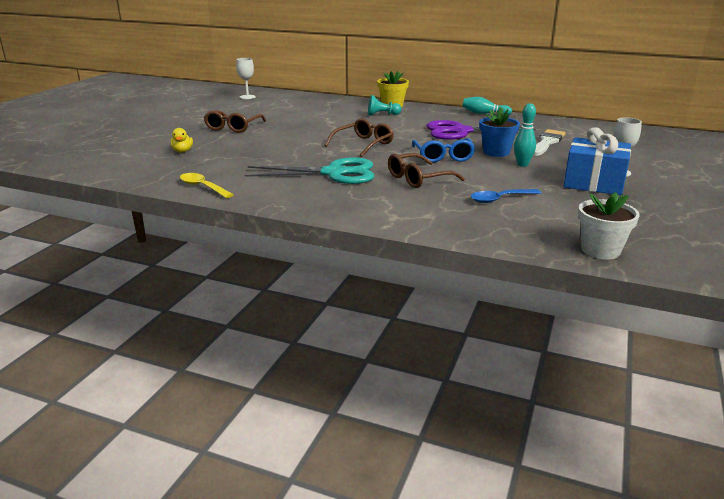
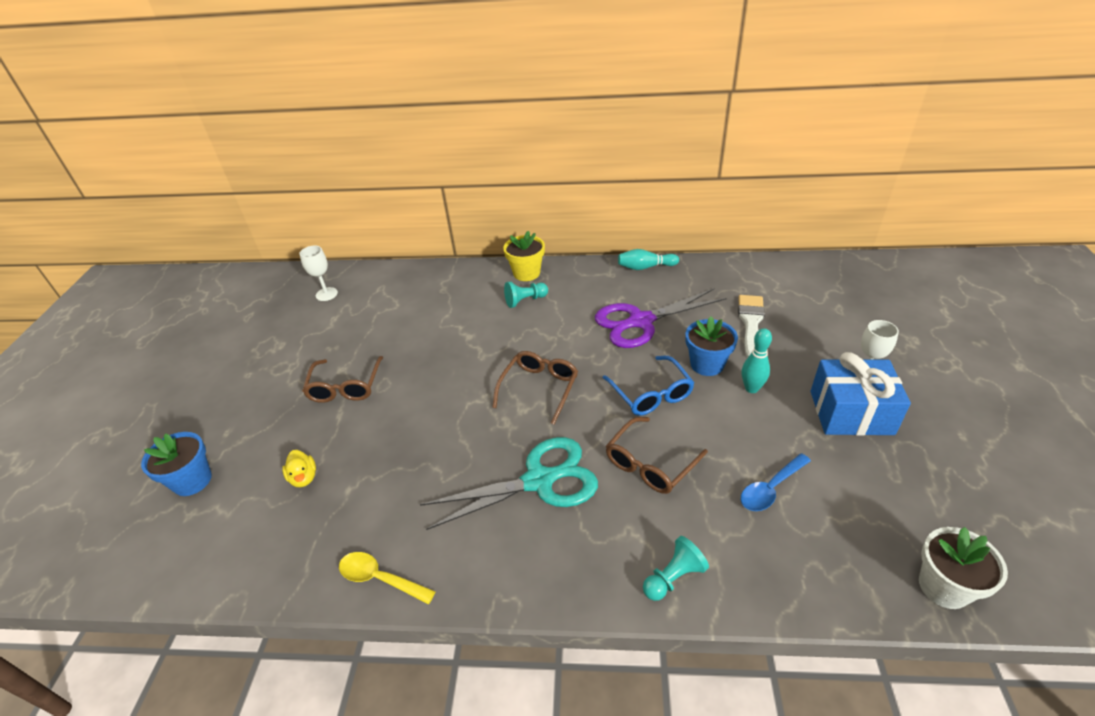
camera: 15 degrees left, 15 degrees up
(115, 143) = (192, 481): none -> blue flower pot
(397, 216) = (673, 577): none -> turquoise pawn

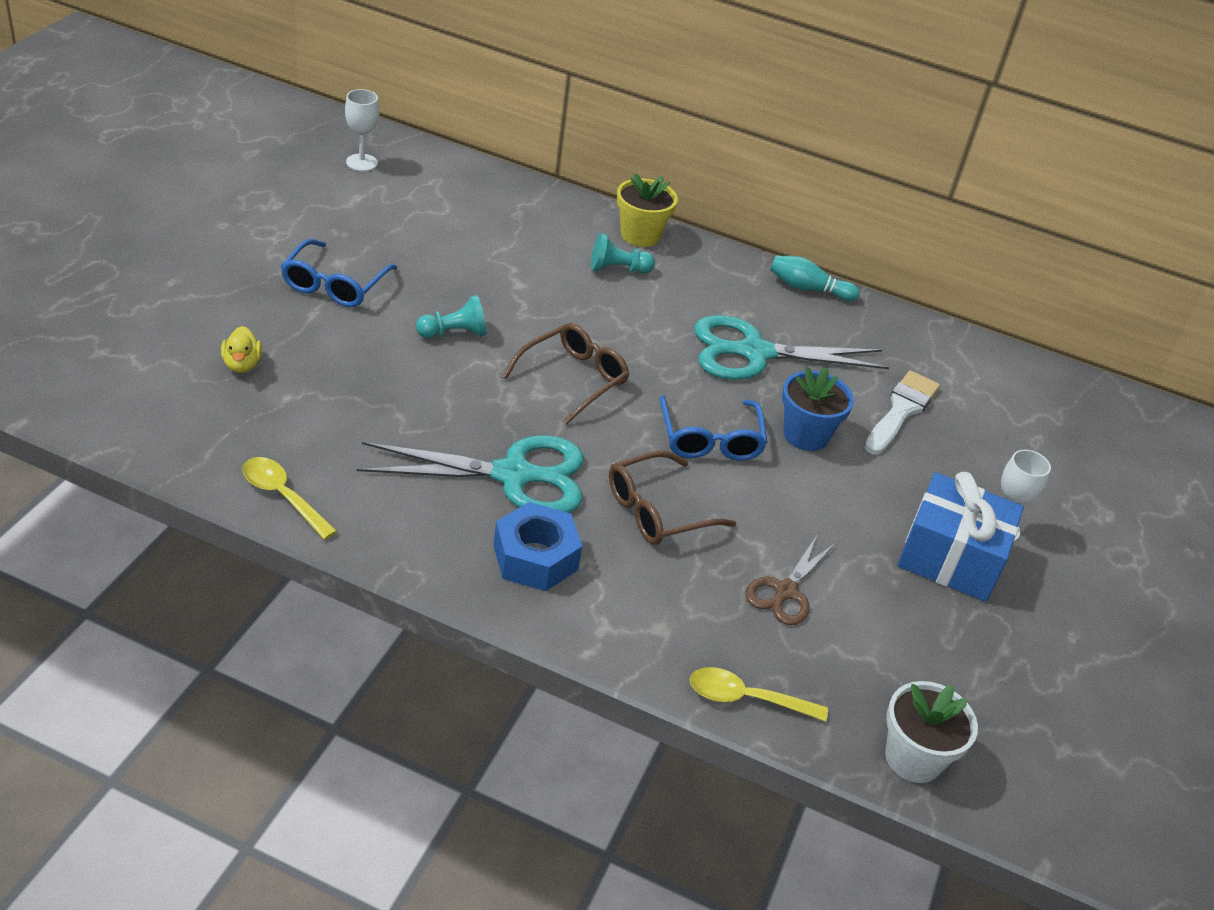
camera: 10 degrees right, 0 degrees up
(192, 481) = (115, 318): blue flower pot -> none
(345, 387) = (334, 285): brown glasses -> blue glasses
(590, 543) = (535, 557): none -> blue nut
(640, 322) = (753, 353): purple scissors -> turquoise scissors
(673, 577) = (609, 626): turquoise pawn -> turquoise pawn (454, 333)
(751, 388) = (843, 483): turquoise bowling pin -> none
(770, 489) = (785, 592): blue spoon -> brown scissors
(803, 593) = (746, 698): none -> yellow spoon

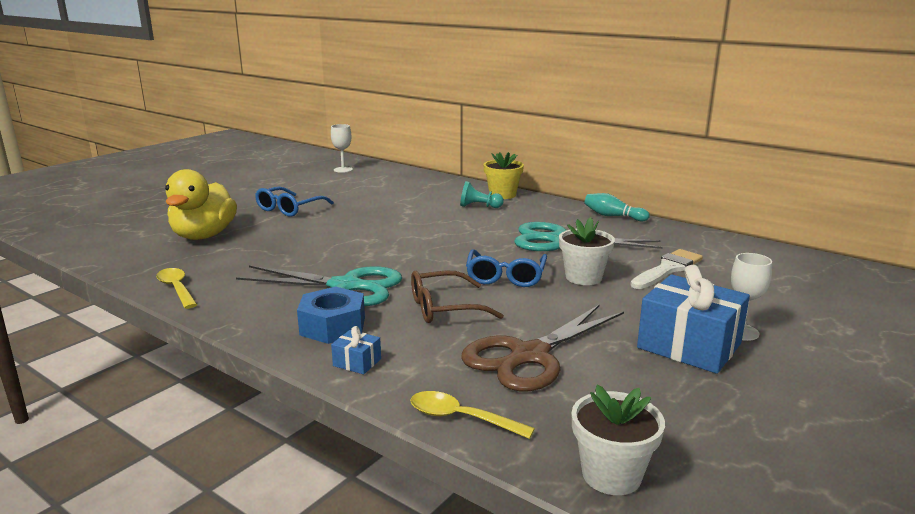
camera: 20 degrees right, 20 degrees down
(242, 364) = (204, 236): yellow duck -> yellow duck, size x2.35
(454, 333) = (350, 228): turquoise pawn -> none
(573, 378) = (419, 247): brown glasses -> none
(596, 621) = (357, 362): none -> blue gift
(785, 592) = (529, 356): brown scissors -> brown scissors, size x1.79
(805, 435) = (583, 277): blue flower pot -> white flower pot

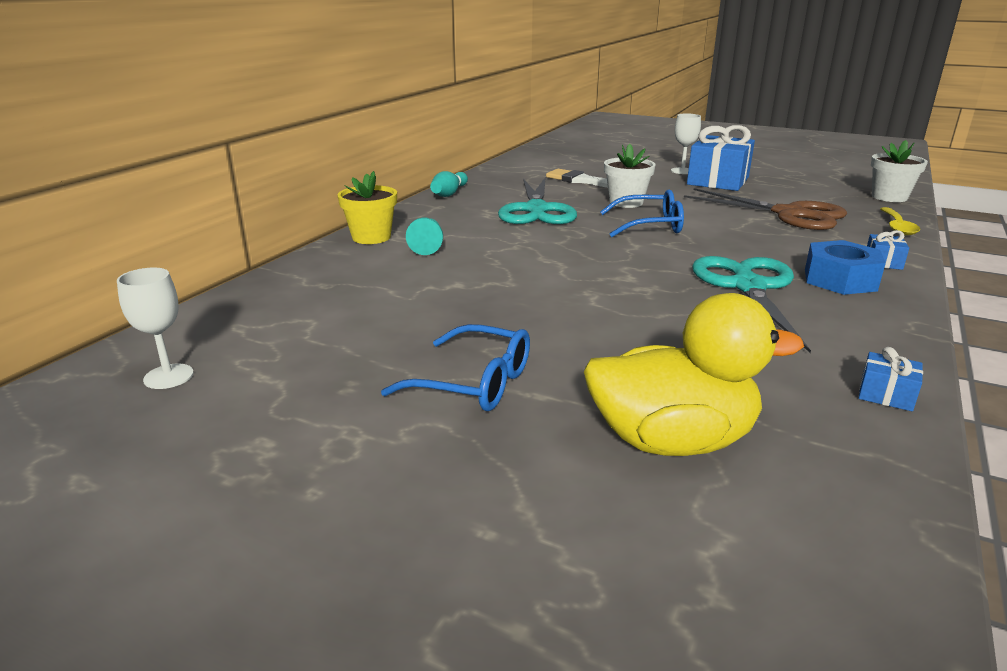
camera: 100 degrees left, 5 degrees up
(176, 289) = (886, 395): yellow spoon -> blue gift
(444, 308) = (745, 242): brown glasses -> none

